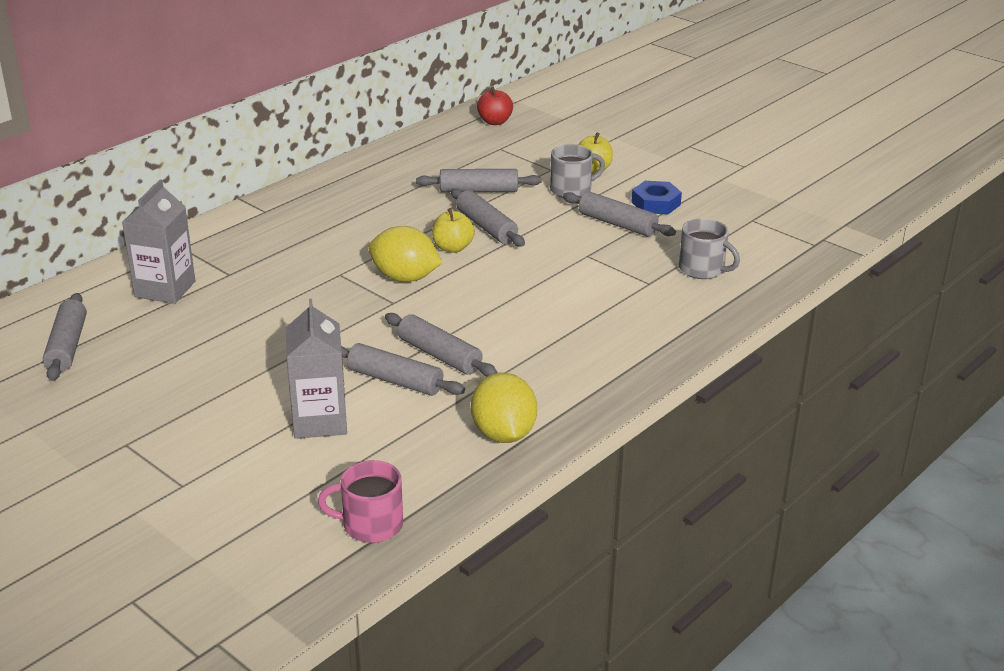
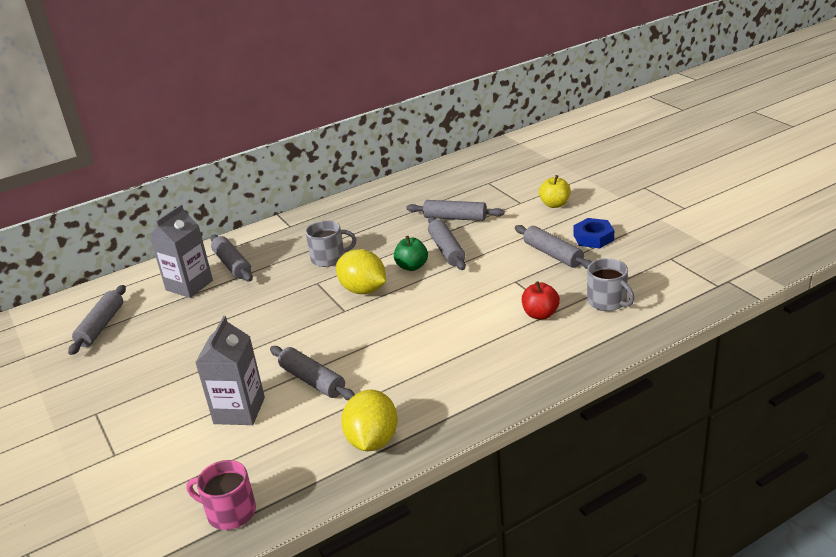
camera: 20 degrees right, 0 degrees up
(439, 355) = (356, 361): grey rolling pin -> grey rolling pin (232, 265)
(452, 248) = (412, 266): yellow apple -> green apple
(495, 122) = (495, 160): red apple -> red apple (540, 314)
(572, 190) = (529, 221): grey mug -> grey mug (329, 258)

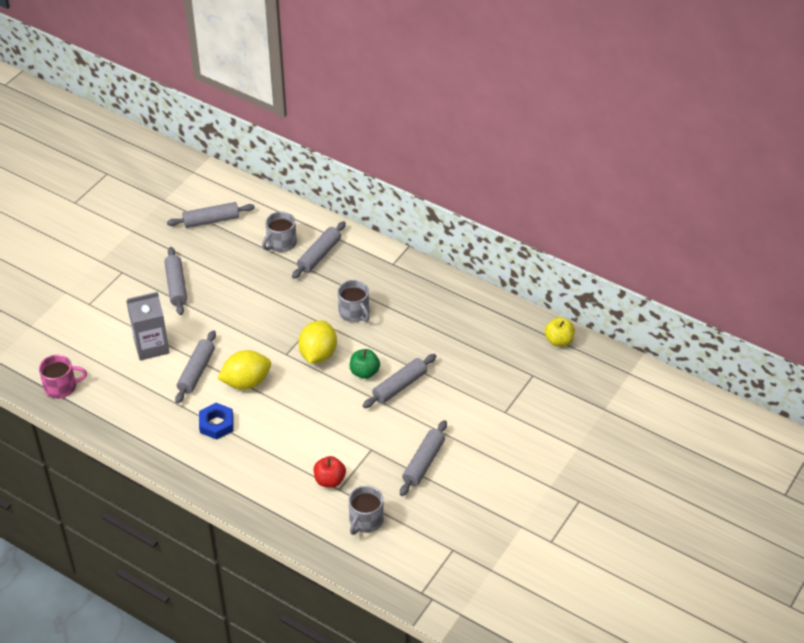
camera: 60 degrees right, 15 degrees up
(189, 285) = (281, 243): grey carton -> grey mug
(230, 512) = (61, 387): pink mug -> pink mug turned 90 degrees clockwise
(372, 440) = (148, 431): yellow lemon -> yellow lemon (246, 382)
(455, 218) = (456, 373): grey rolling pin -> grey rolling pin (176, 286)
(554, 204) = (513, 439): yellow apple -> yellow apple (558, 340)
(593, 238) = (464, 484): blue nut -> blue nut (216, 424)

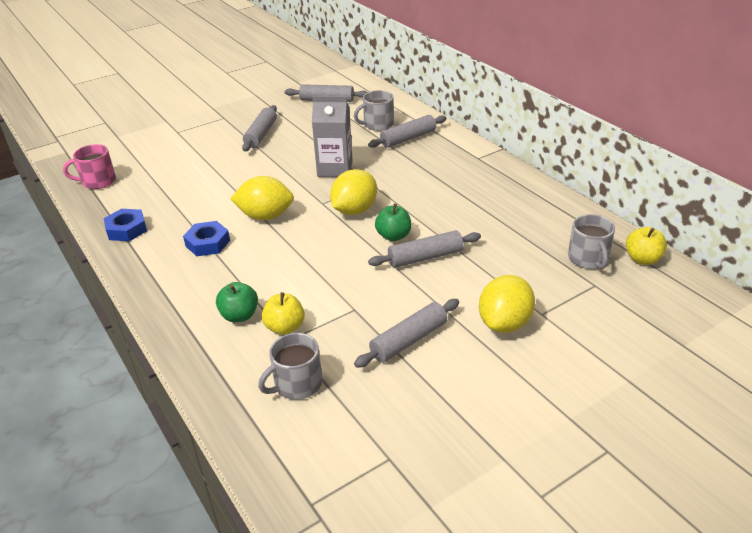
camera: 25 degrees right, 10 degrees down
(61, 387) = (98, 181): pink mug -> pink mug turned 150 degrees clockwise
(135, 431) = (127, 229): none -> blue nut
(151, 346) = (202, 170): grey carton -> grey carton (335, 169)
(196, 372) = (225, 197): grey rolling pin -> none
(289, 481) = (239, 315): none -> green apple
(329, 480) = (285, 327): red apple -> yellow apple
(354, 312) = (415, 186): grey mug -> grey mug (588, 259)
(482, 428) = (504, 323): none -> yellow lemon

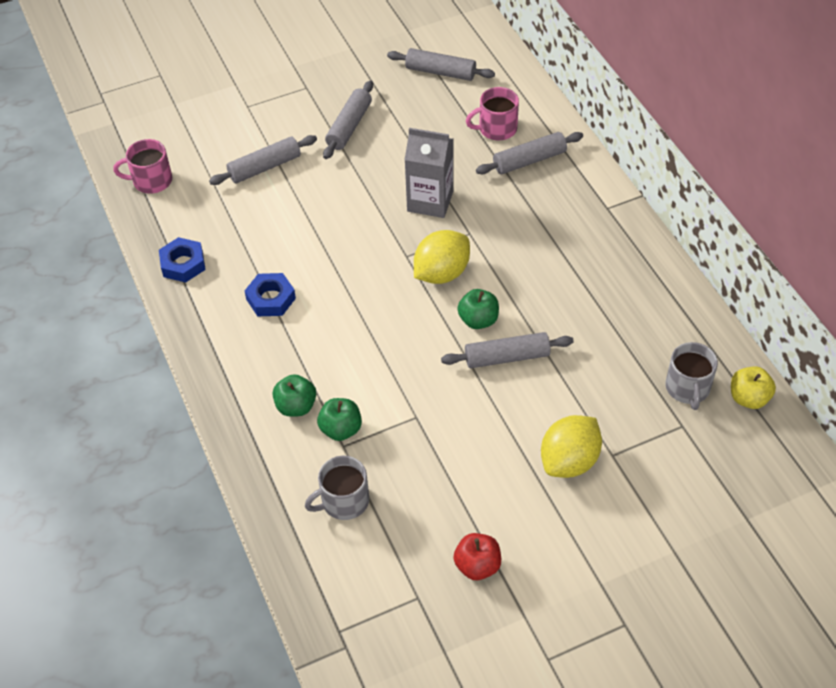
camera: 10 degrees right, 15 degrees up
(265, 216) = (339, 267): yellow lemon -> none
(285, 327) = (341, 429): yellow apple -> green apple
(377, 124) = (496, 128): grey mug -> pink mug
(408, 340) = (464, 466): grey rolling pin -> grey rolling pin (265, 167)
(443, 420) = (477, 565): none -> red apple

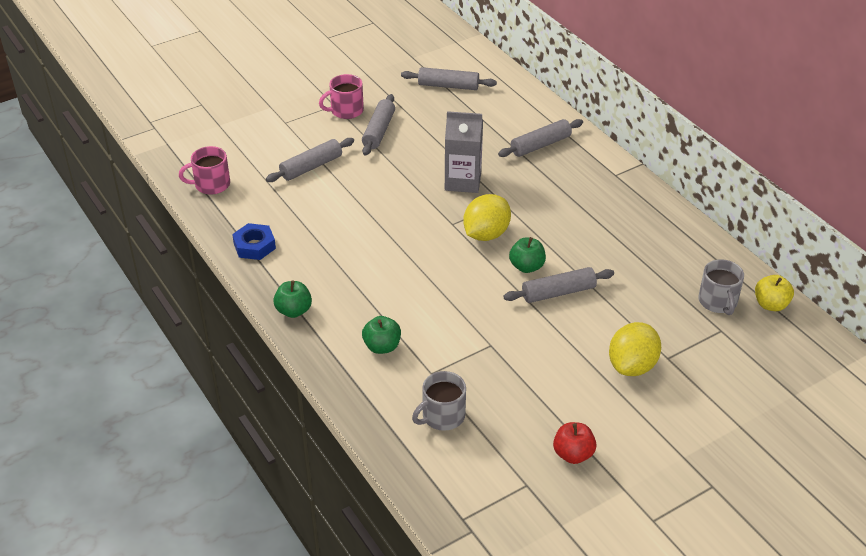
camera: 10 degrees left, 10 degrees down
(271, 299) = (340, 266): blue nut -> none
(341, 429) = (426, 360): green apple -> green apple (294, 311)
(496, 128) = (506, 124): pink mug -> pink mug (346, 110)

